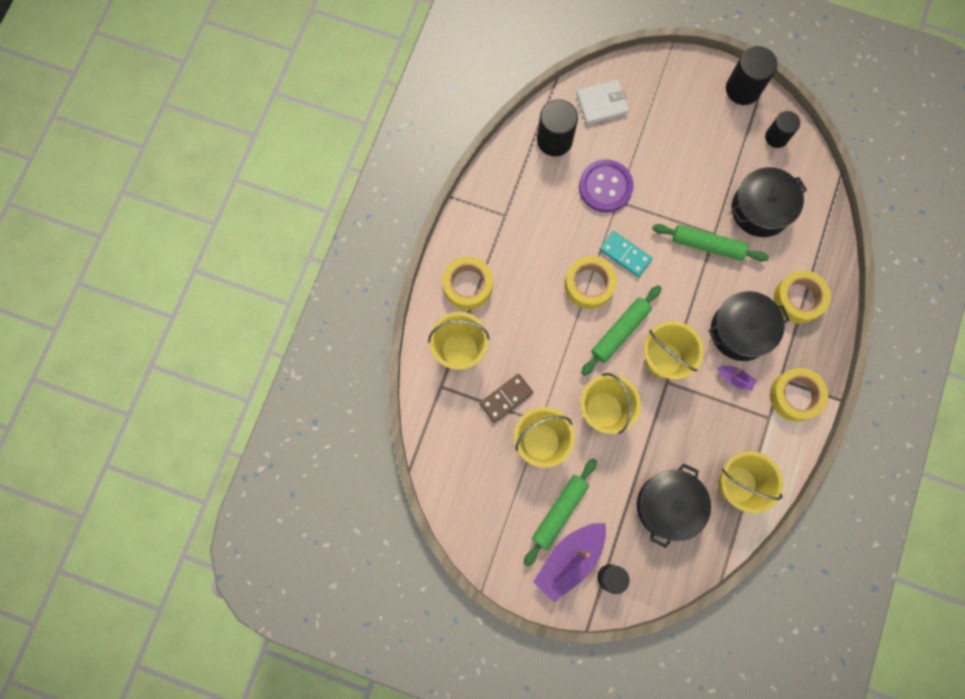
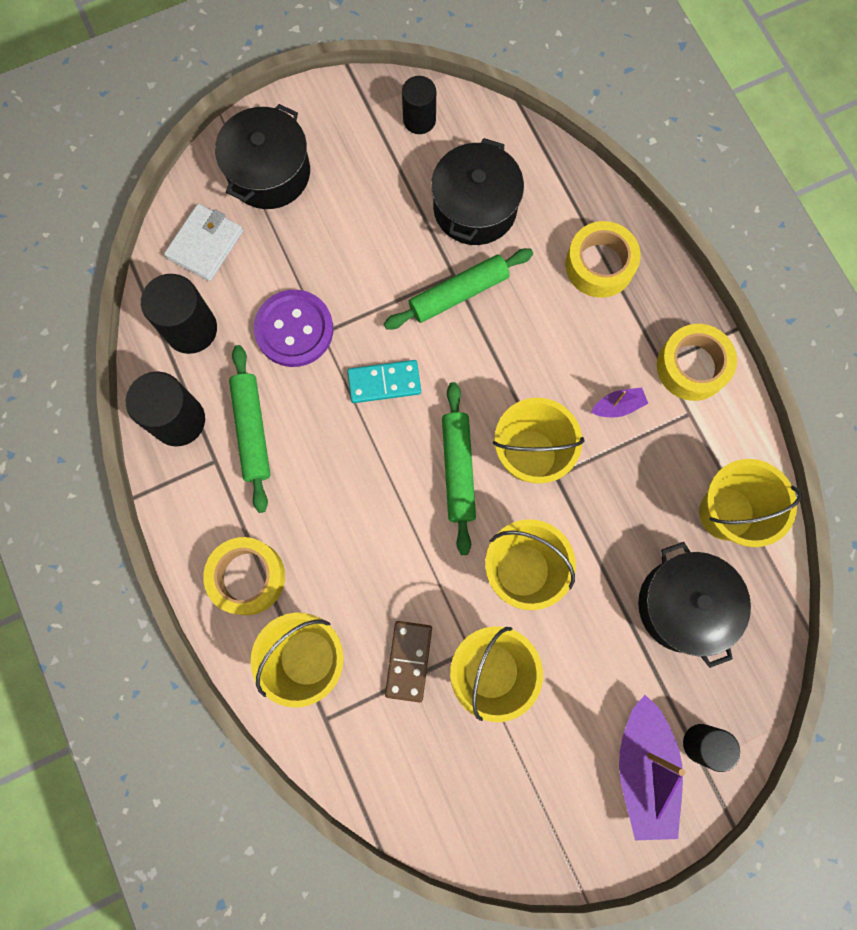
camera: 45 degrees left, 0 degrees up
(559, 512) = (583, 727): green rolling pin -> green rolling pin (252, 430)
(589, 285) = (377, 450): yellow tape -> none
(740, 331) = (576, 351): black pot -> black pot (269, 172)
(743, 89) = (338, 100): black cylinder -> black cylinder (178, 420)

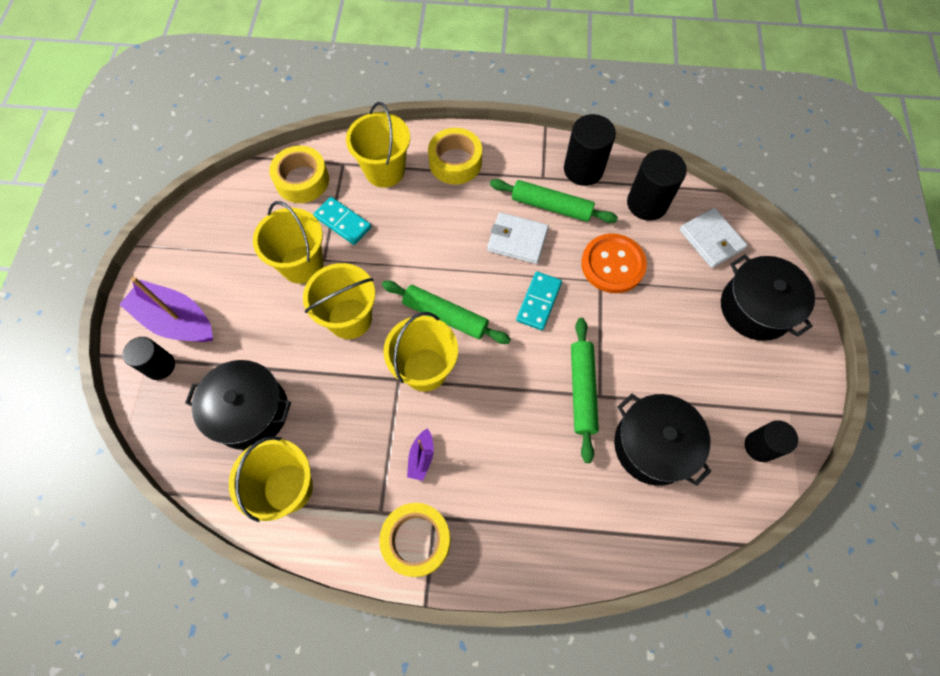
camera: 120 degrees right, 10 degrees down
(294, 329) = (612, 264): purple button -> orange button
(319, 445) = (517, 240): none -> white wallet
(409, 661) = (343, 222): brown domino -> turquoise domino
(599, 265) = (548, 519): yellow tape -> yellow tape (302, 180)

